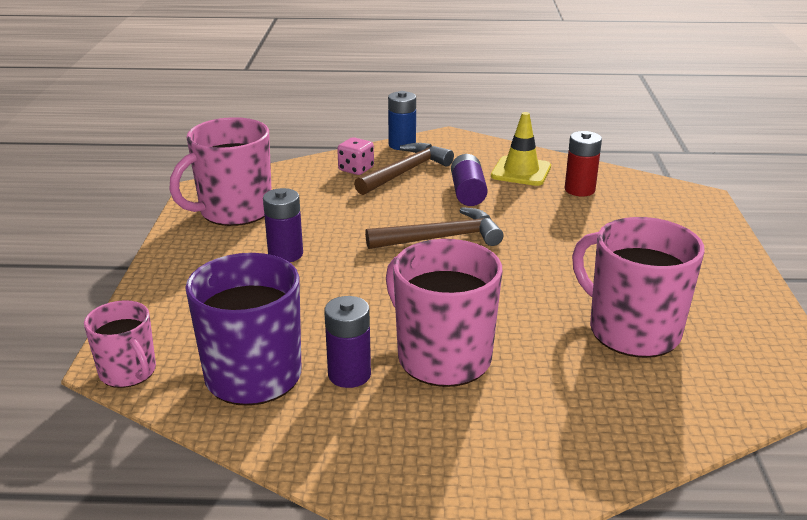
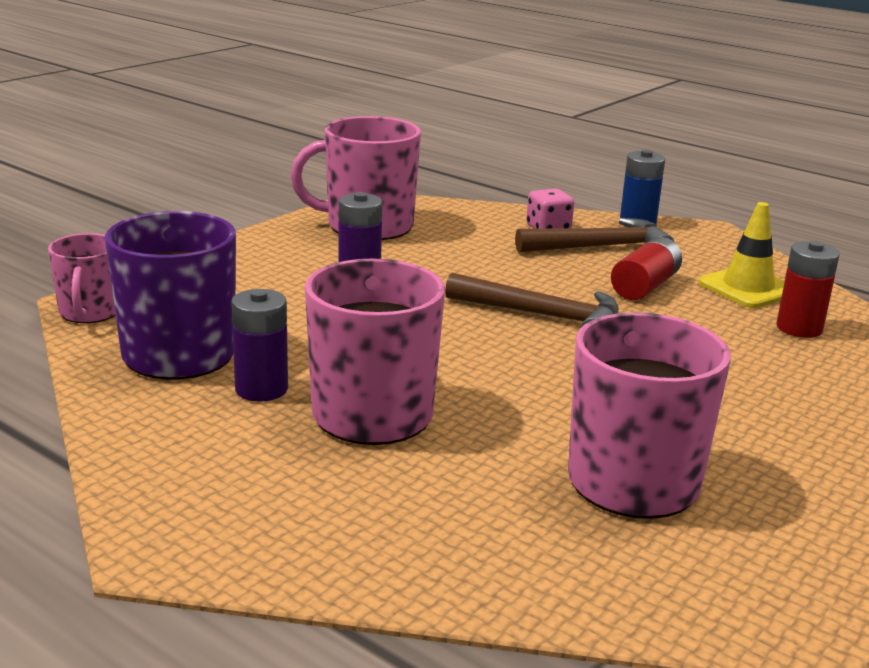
camera: 35 degrees right, 5 degrees down
(467, 192) = (644, 287): purple battery -> red battery

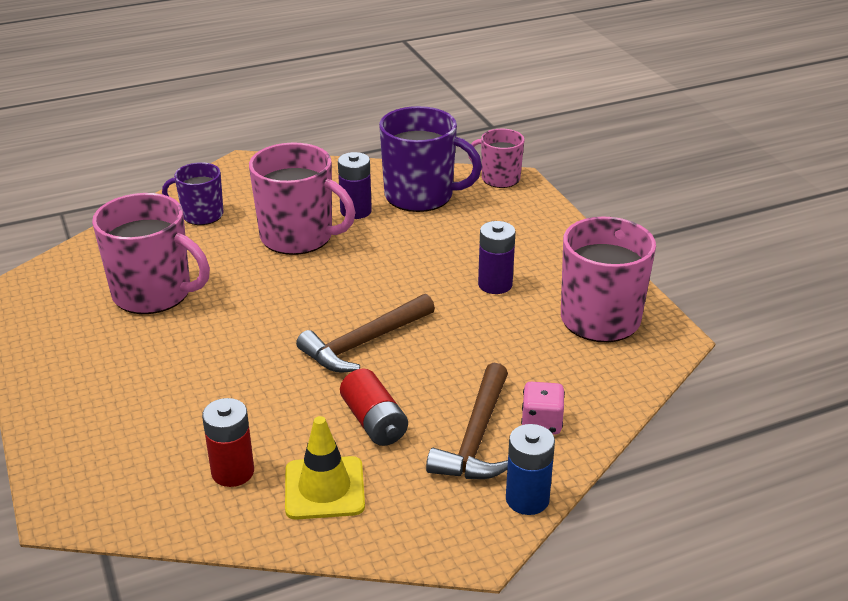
camera: 120 degrees right, 10 degrees up
(388, 523) = (201, 215): none -> purple mug

